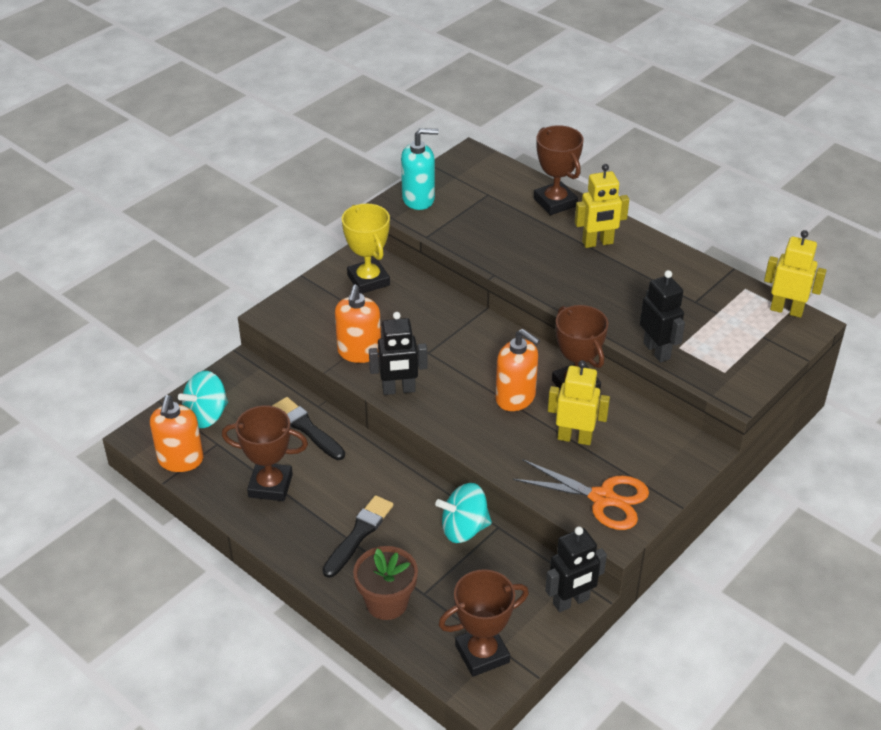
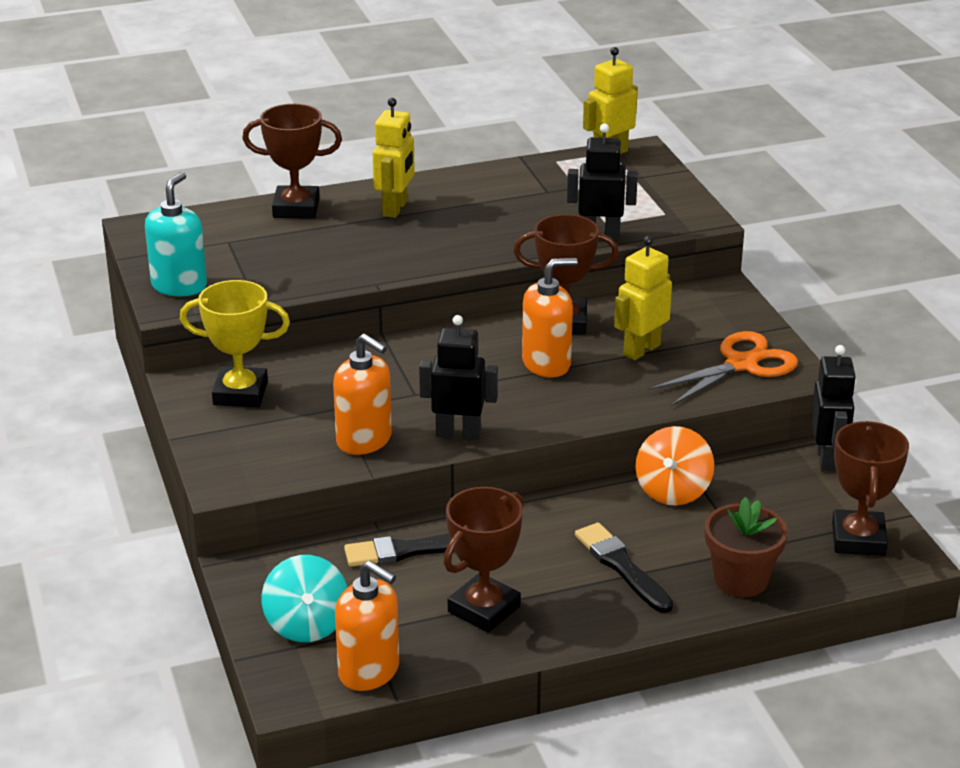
camera: 60 degrees left, 10 degrees down
(399, 390) = (458, 433): black robot -> black robot turned 105 degrees counterclockwise
(464, 529) = (673, 491): turquoise spinning top -> orange spinning top

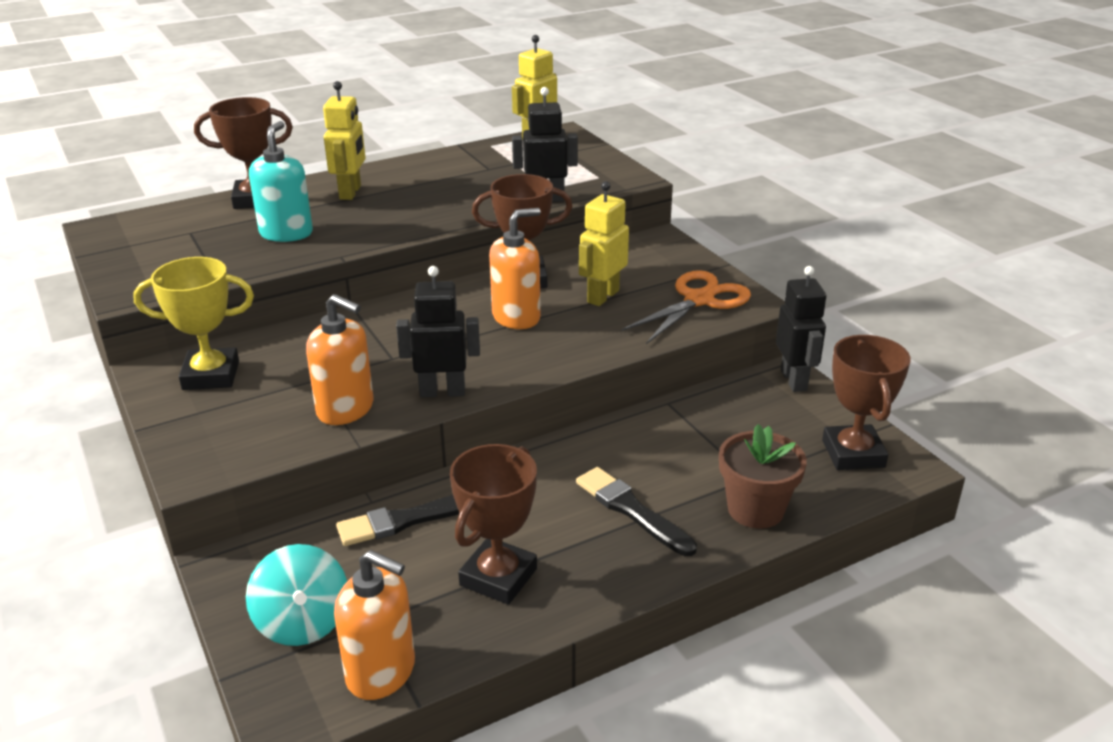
camera: 10 degrees left, 0 degrees up
(179, 286) = (139, 275): turquoise soap dispenser -> turquoise soap dispenser (286, 233)
(673, 491) = (660, 426): orange spinning top -> none

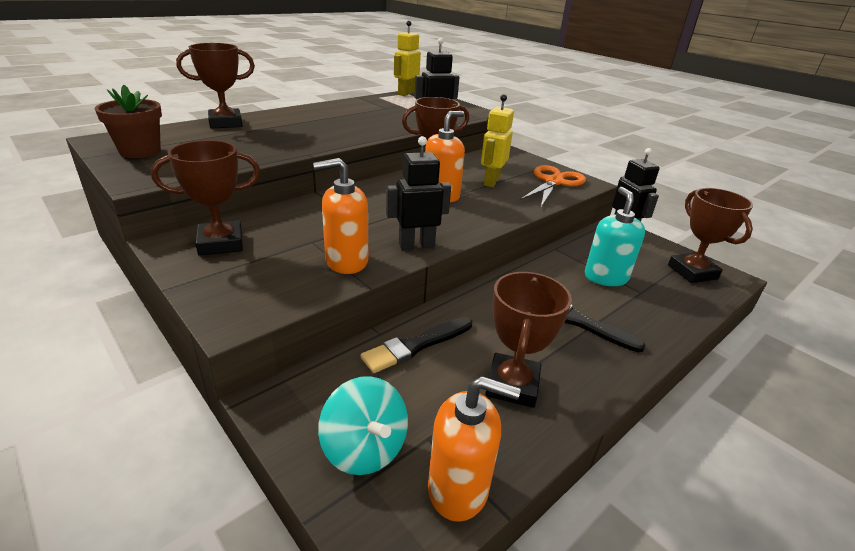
camera: 15 degrees left, 0 degrees up
(211, 375) = (221, 243): yellow trophy -> brown trophy
(286, 233) = (259, 141): turquoise soap dispenser -> turquoise soap dispenser (605, 277)
(346, 409) = (346, 261): orange soap dispenser -> orange soap dispenser turned 150 degrees clockwise
(351, 192) = (296, 119): yellow robot -> none
(755, 509) = (661, 314): brown flower pot -> brown flower pot (140, 151)

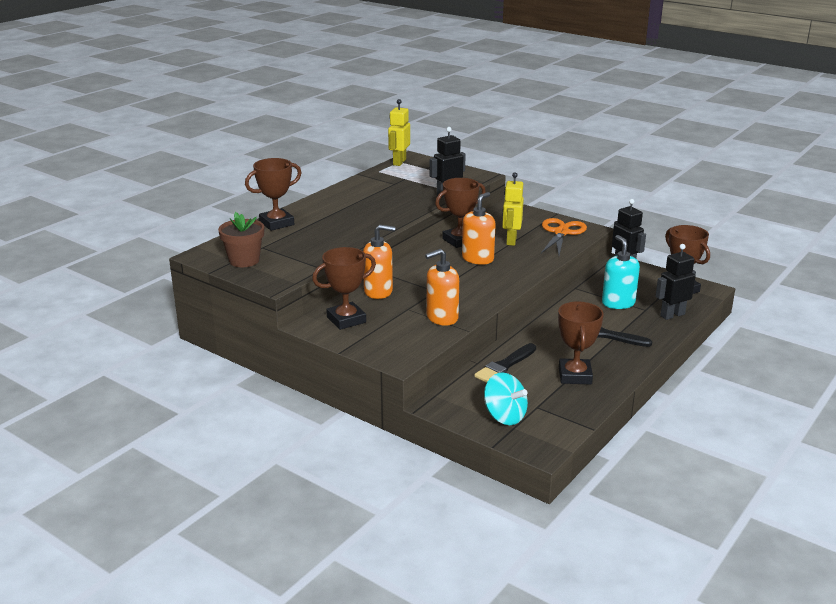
camera: 10 degrees left, 5 degrees down
(416, 245) = (482, 299): black robot -> black robot (672, 315)
(458, 488) = (563, 423): orange soap dispenser -> orange soap dispenser (378, 291)

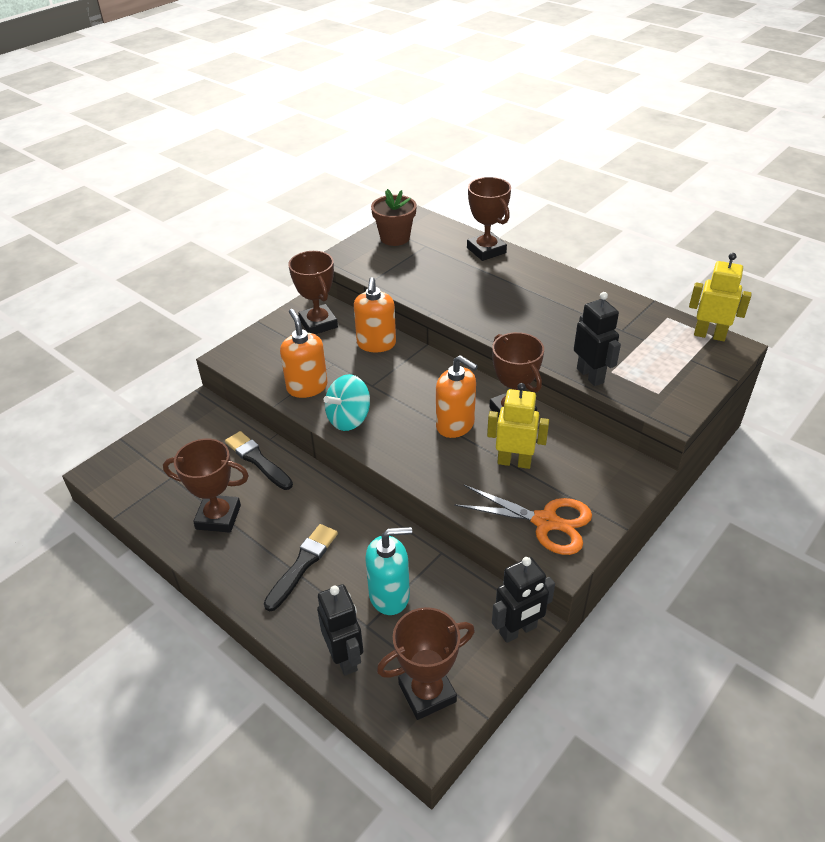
camera: 95 degrees right, 15 degrees up
(504, 416) = (163, 451): turquoise spinning top -> turquoise spinning top (349, 419)

